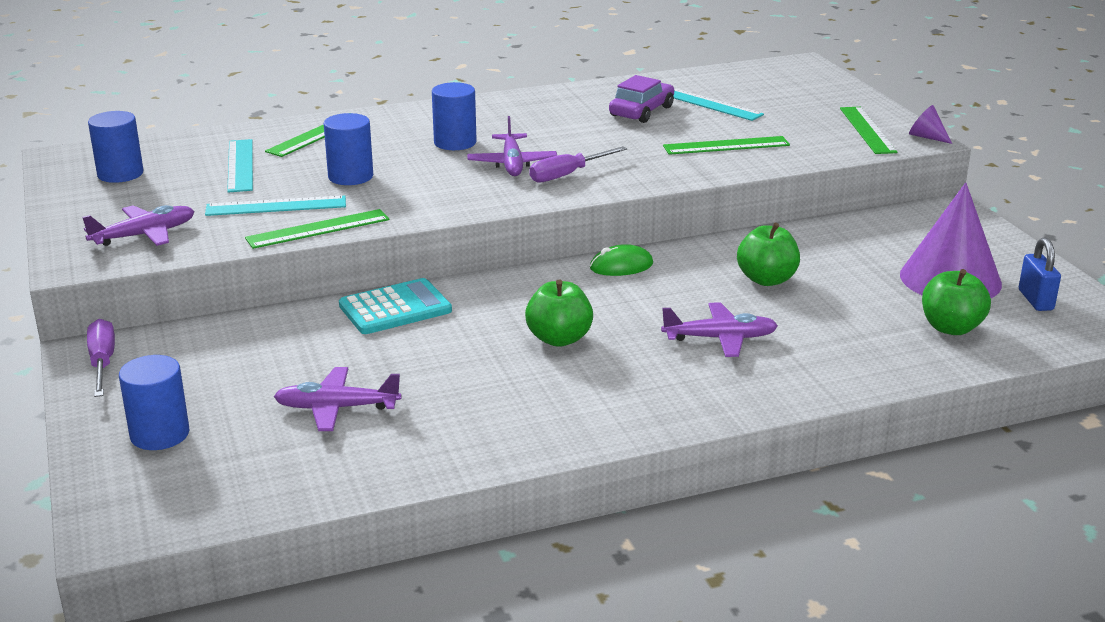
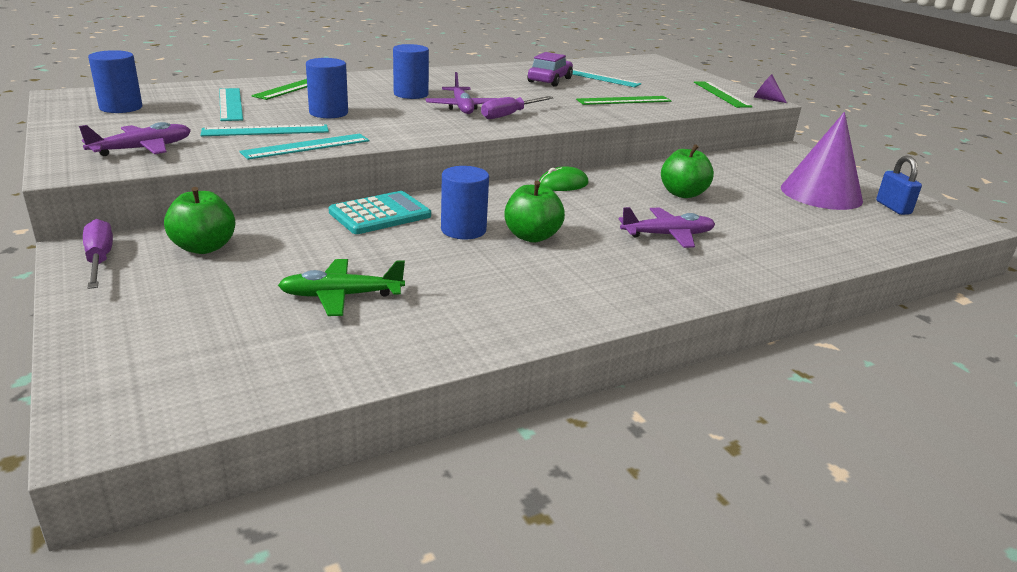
camera: 10 degrees left, 0 degrees up
(160, 434) = (159, 324): blue cylinder -> blue cylinder (463, 230)
(318, 229) = (306, 146): green ruler -> turquoise ruler
(337, 408) = (342, 296): purple plane -> green plane
(951, 328) = (844, 226): green apple -> green apple (204, 247)

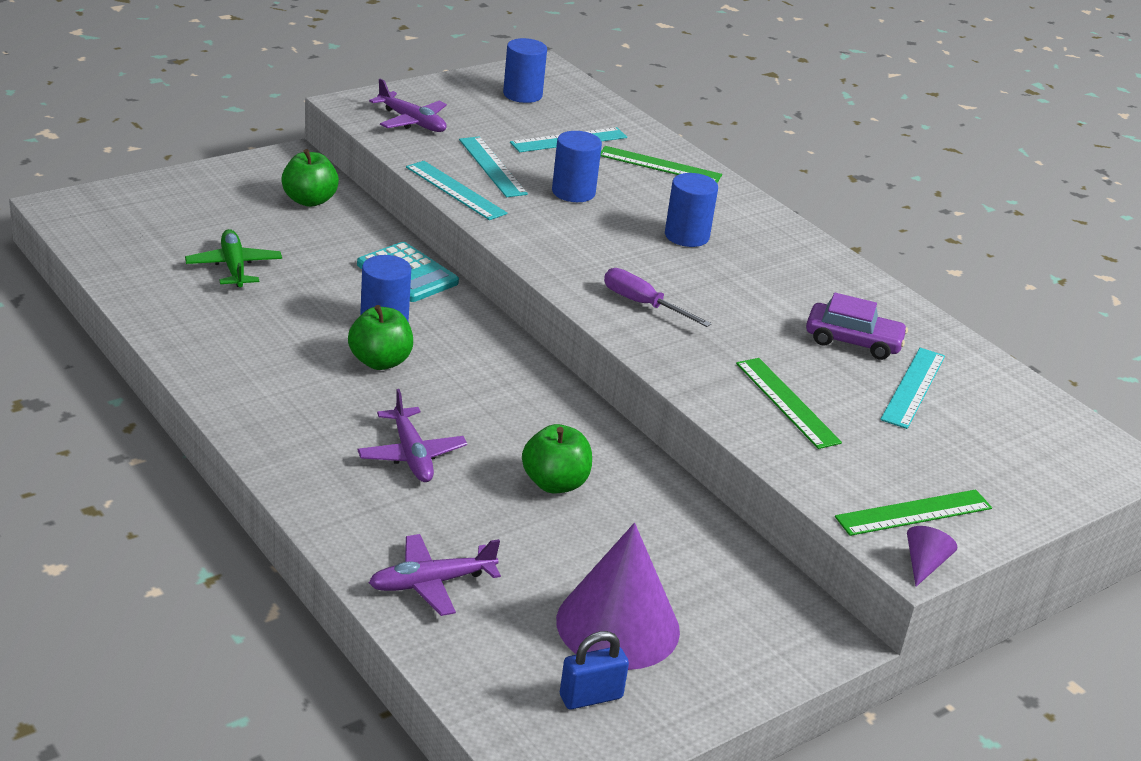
camera: 80 degrees right, 5 degrees up
(99, 260) = (278, 165): purple screwdriver -> none
(462, 107) = (653, 271): purple plane -> purple plane (432, 583)
(563, 184) = (544, 388): green mouse -> none

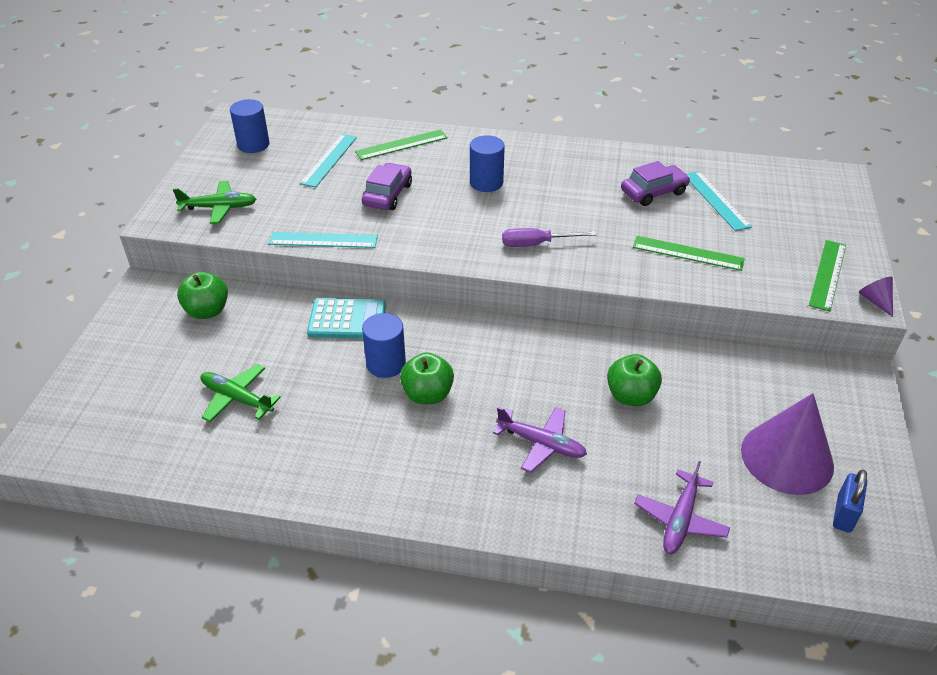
camera: 40 degrees left, 10 degrees up
(411, 121) = (218, 208): purple plane -> green plane
(492, 166) = (317, 208): turquoise ruler -> none
(573, 192) = (387, 194): blue cylinder -> purple car

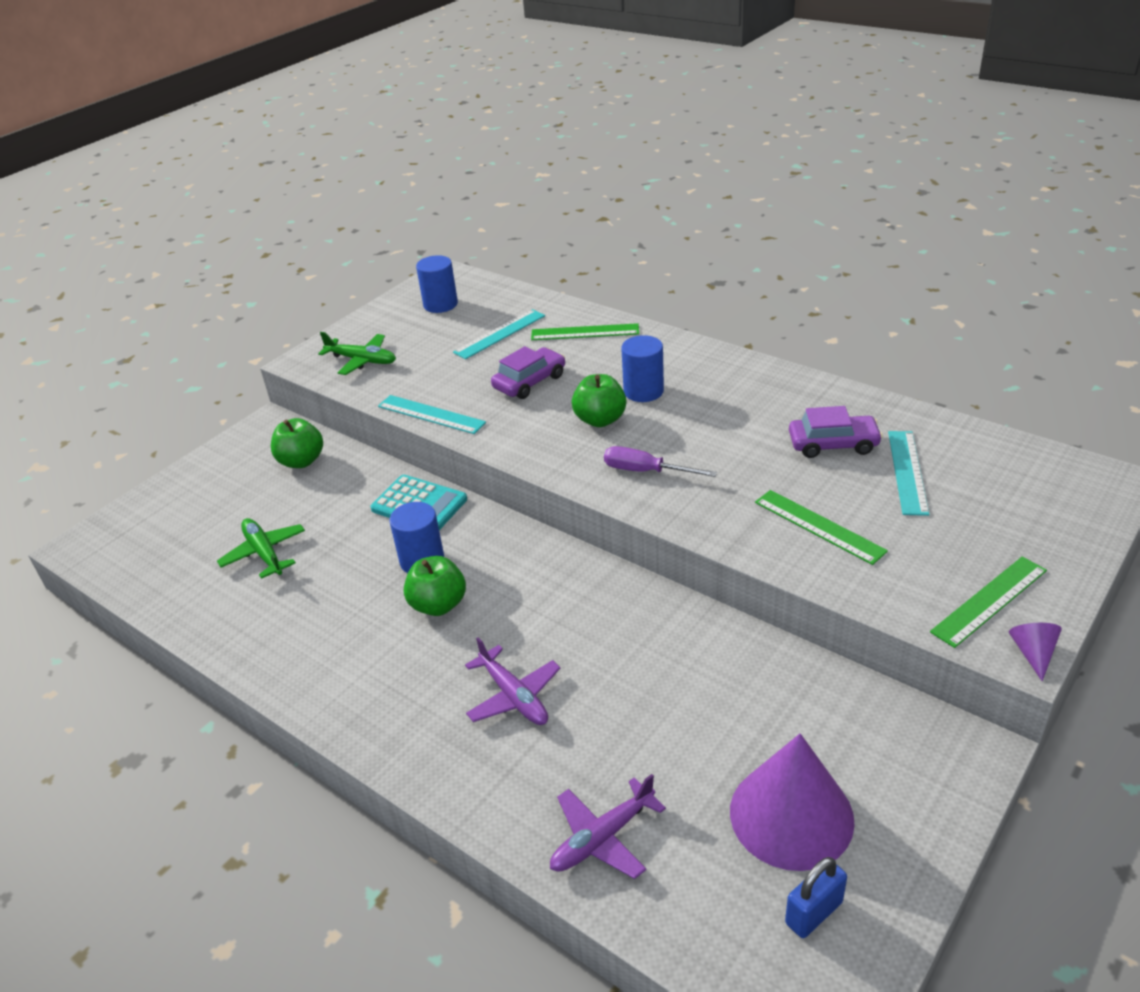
camera: 30 degrees right, 5 degrees down
(631, 396) = (653, 676): green apple -> green apple (600, 420)

